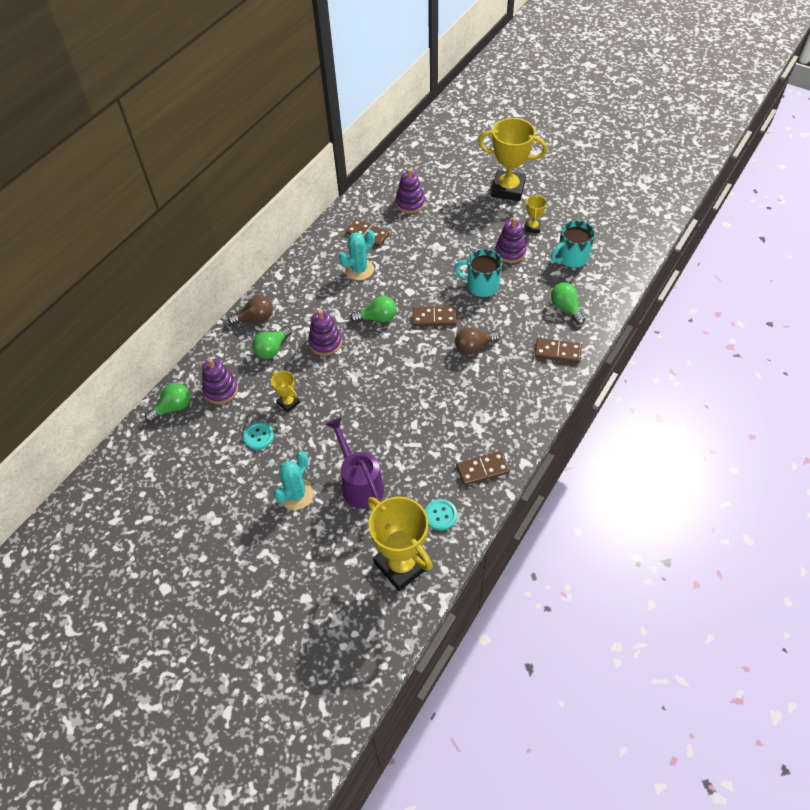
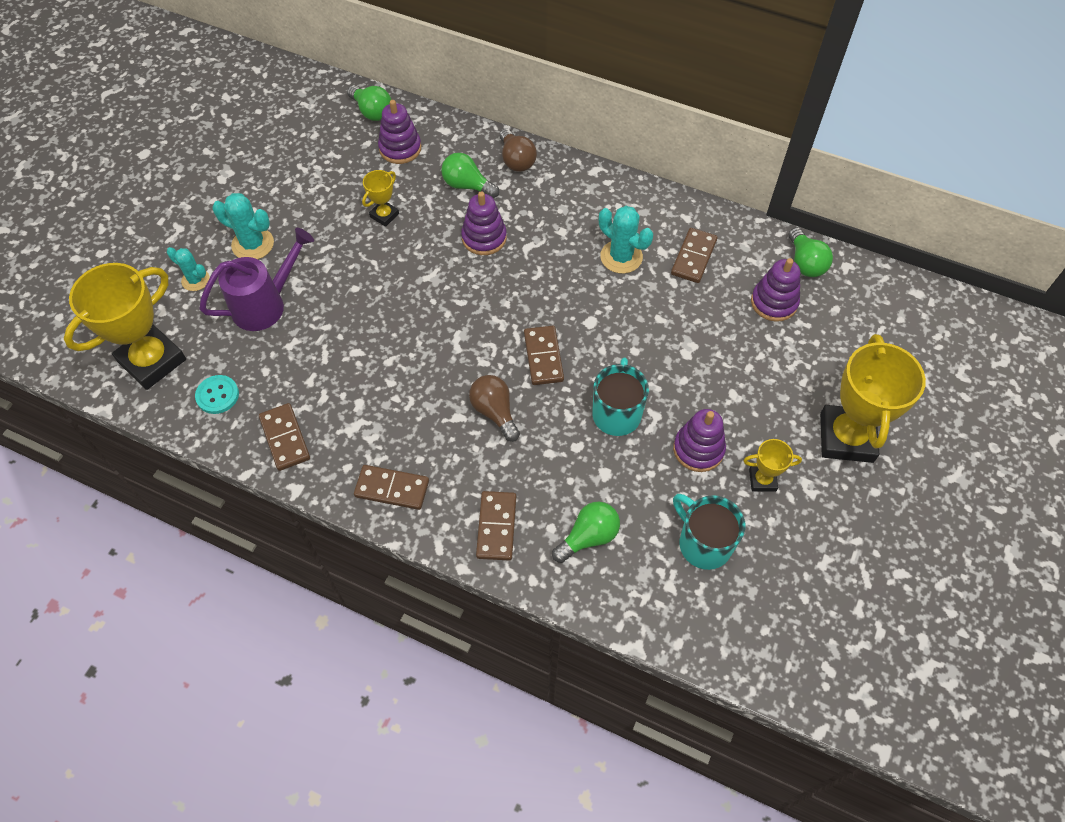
camera: 80 degrees right, 5 degrees up
(258, 436) = (334, 195): turquoise button -> none
(325, 536) = (195, 280): none -> turquoise cactus
(377, 318) = (534, 289): green light bulb -> green light bulb (805, 263)
(527, 406) = (392, 489): none -> brown domino

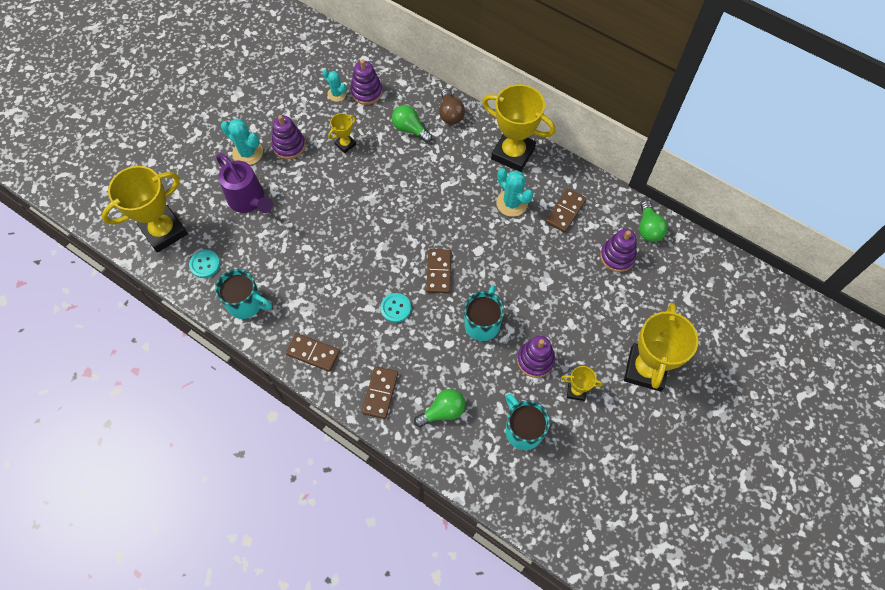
camera: 10 degrees right, 5 degrees up
(195, 280) = (203, 174): turquoise cactus -> turquoise cactus (337, 94)
(266, 304) = (249, 201): purple watering can -> purple watering can turned 75 degrees clockwise
(285, 438) = (246, 304): brown domino -> turquoise mug
(372, 111) = (351, 59): green light bulb -> none
(484, 238) = (414, 173): purple stacking toy -> purple stacking toy (289, 146)
(495, 412) = (395, 308): brown light bulb -> turquoise button
(608, 197) = (513, 153): none -> yellow trophy

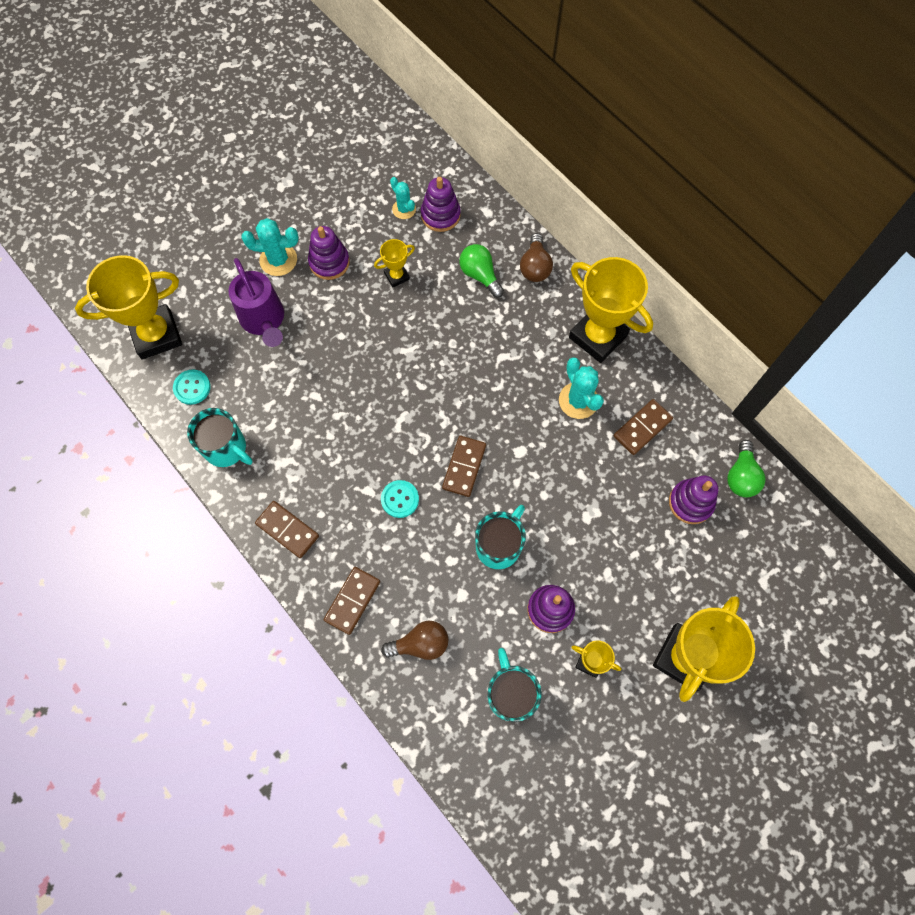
camera: 15 degrees right, 5 degrees up
(247, 153) = (278, 260): turquoise cactus -> turquoise cactus turned 45 degrees counterclockwise
(443, 411) = (420, 644): green light bulb -> brown light bulb

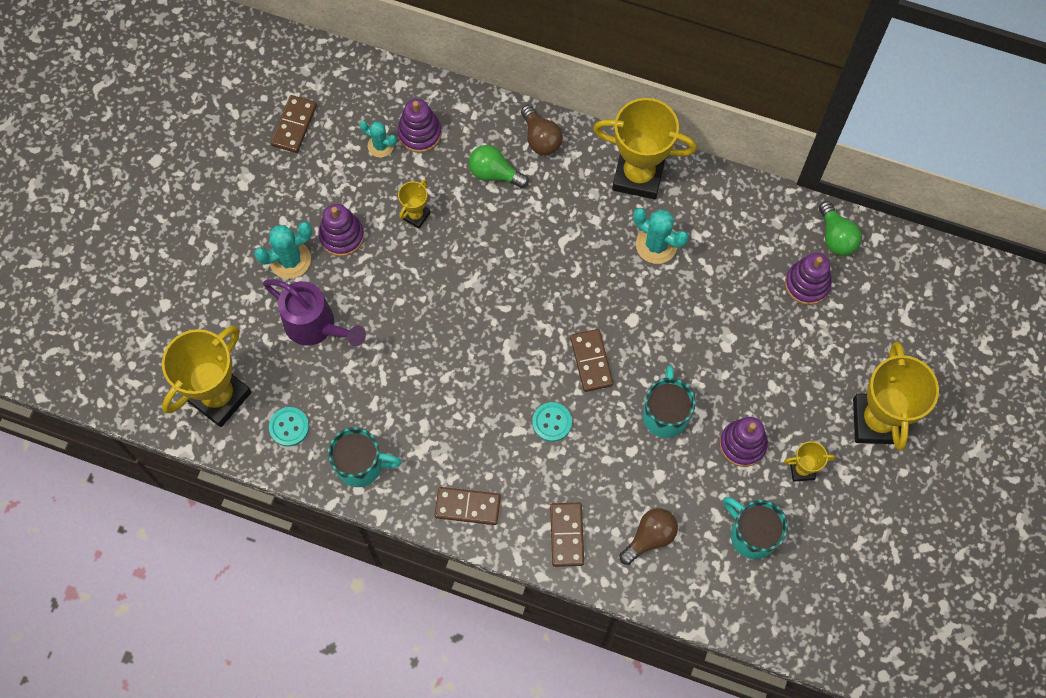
camera: 30 degrees left, 0 degrees up
(642, 428) = (727, 239): brown domino -> brown domino (294, 125)

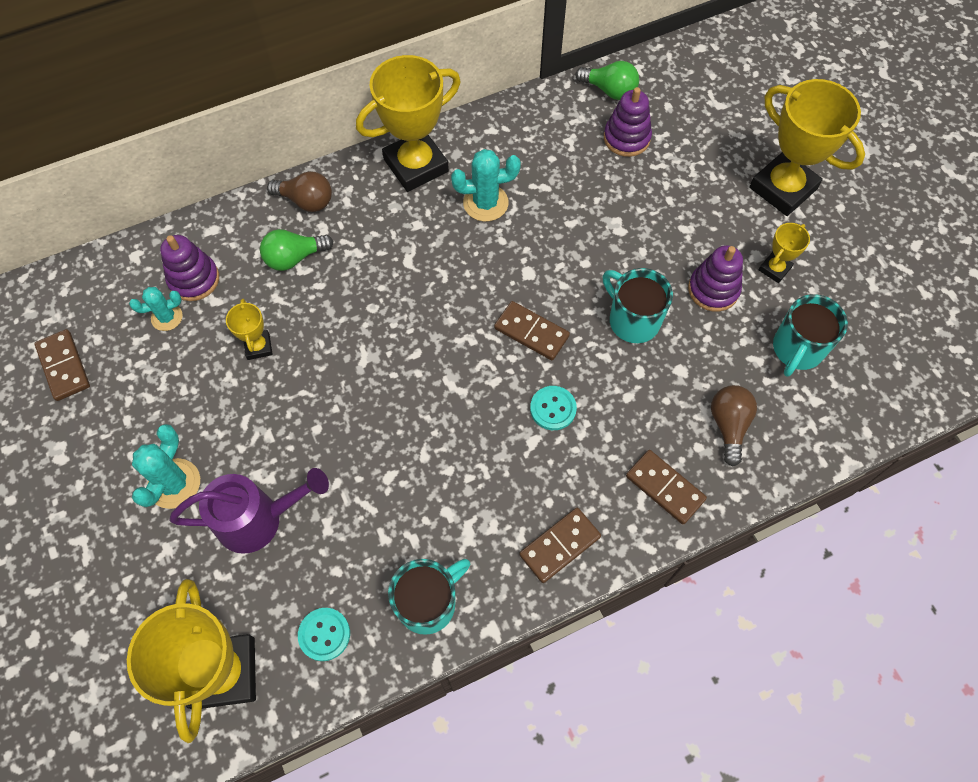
camera: 45 degrees left, 5 degrees down
(342, 236) = (205, 421): purple stacking toy -> none
(752, 534) = (797, 349): turquoise mug -> turquoise mug turned 60 degrees counterclockwise

